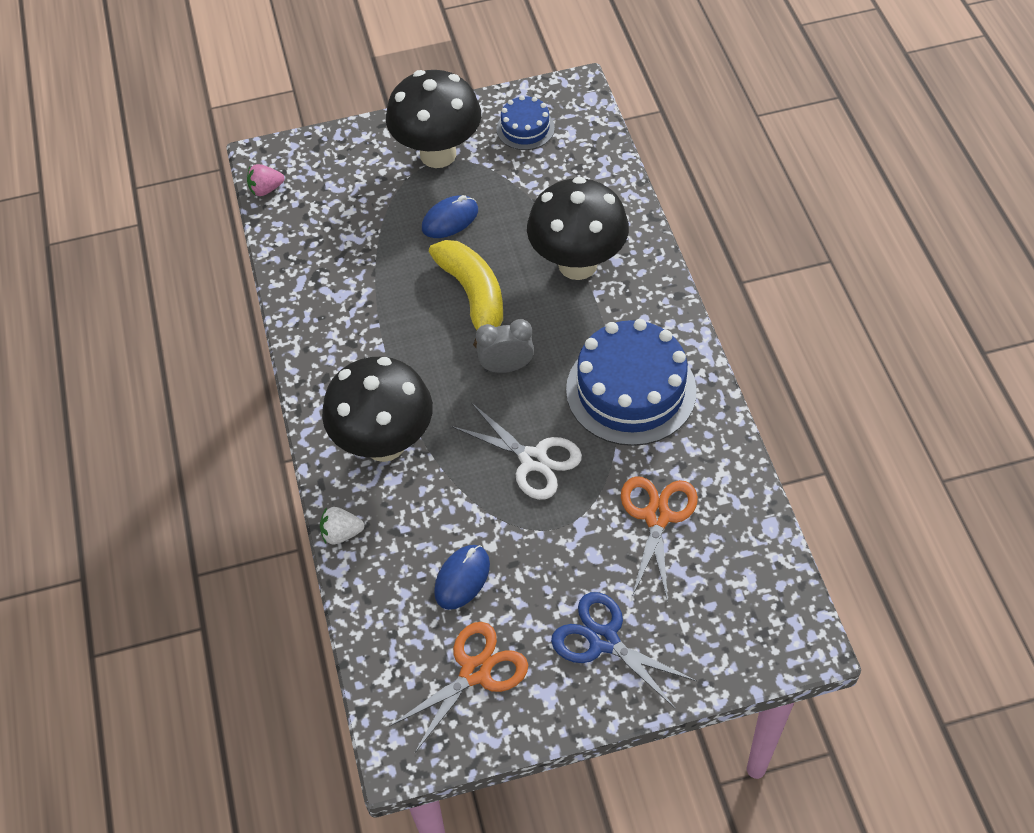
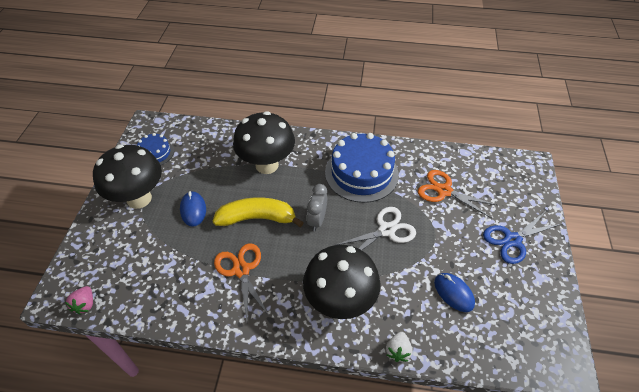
camera: 70 degrees left, 5 degrees down
(475, 672) = (519, 308): orange scissors -> orange scissors (241, 270)

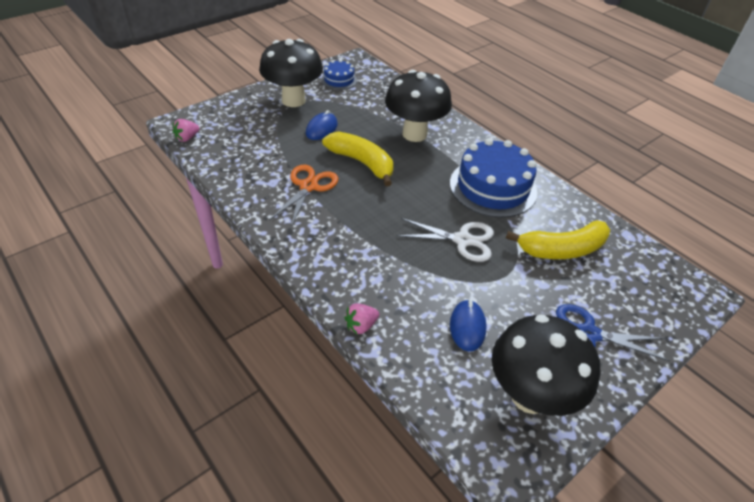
camera: 40 degrees right, 5 degrees down
(317, 220) = (409, 194): grey clock -> none
(340, 302) = (356, 258): black mushroom -> black mushroom (529, 395)
(398, 351) = (361, 325): white strawberry -> pink strawberry
(444, 191) = (561, 249): orange scissors -> yellow banana

